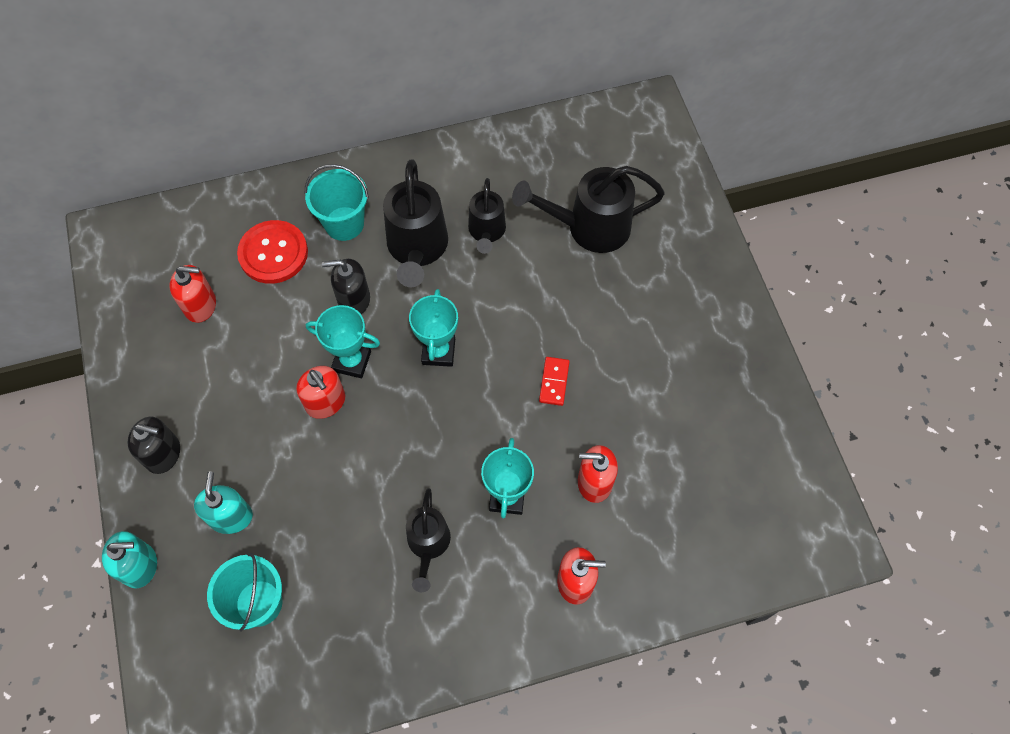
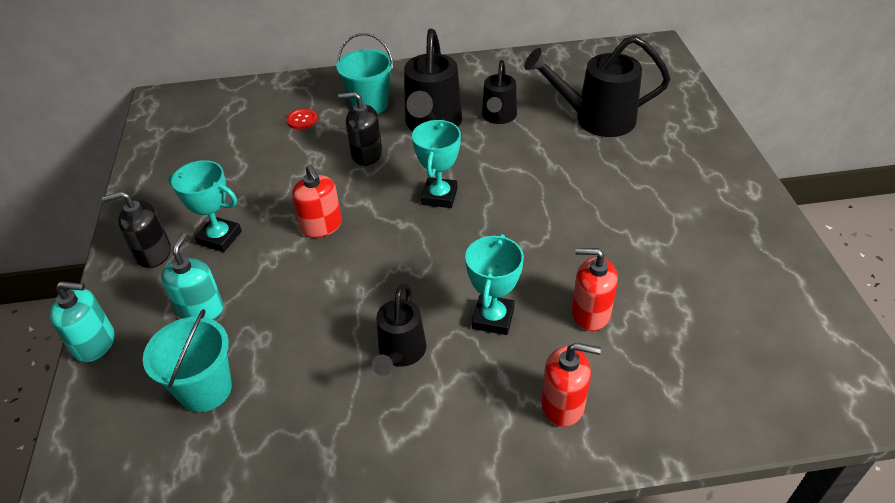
camera: 10 degrees right, 20 degrees down
(163, 454) = (153, 253): black soap dispenser -> black soap dispenser turned 150 degrees clockwise
(200, 305) = (226, 150): red soap dispenser -> none
(273, 253) = (302, 120): red button -> red button, size x0.48
(352, 361) = (354, 197): turquoise trophy -> turquoise trophy (220, 238)
(554, 382) = (552, 227): red domino -> none

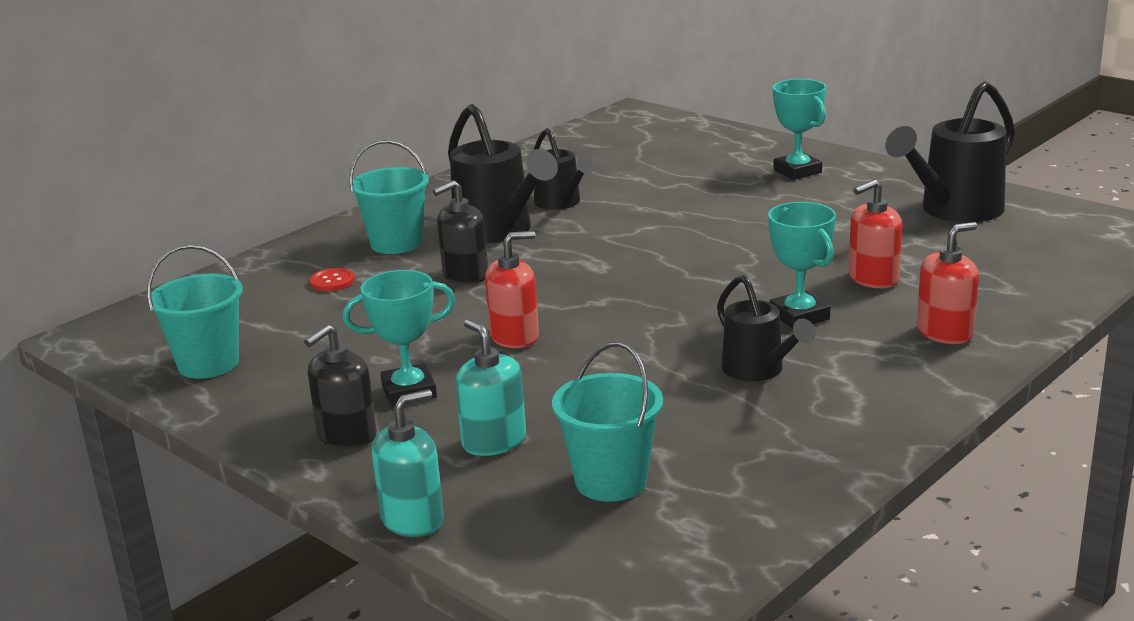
camera: 40 degrees left, 20 degrees down
(175, 153) = (208, 363): none -> turquoise bucket
(321, 226) = (514, 337): red soap dispenser -> red soap dispenser turned 45 degrees counterclockwise
(439, 196) = (603, 271): turquoise trophy -> turquoise trophy (797, 171)
(595, 119) = (661, 172): black watering can -> black watering can (954, 211)

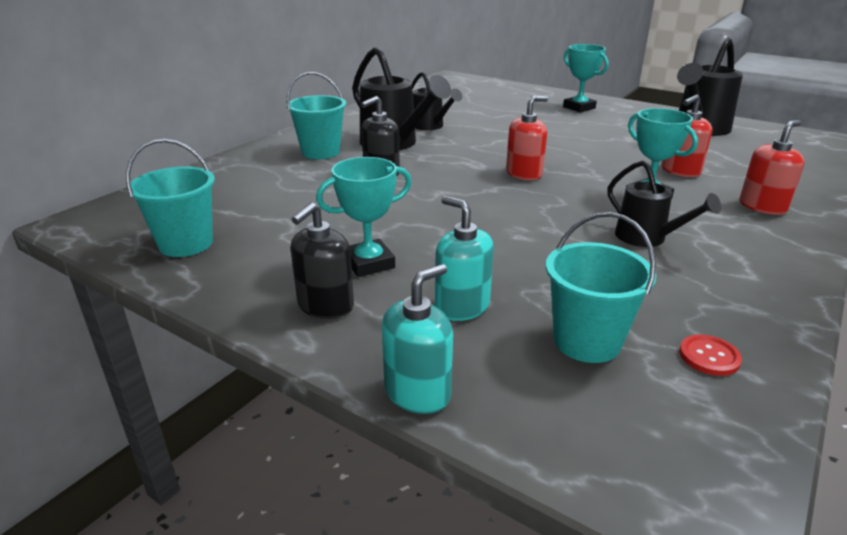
camera: 10 degrees left, 5 degrees up
(332, 281) = (278, 178): red button -> red button (709, 356)
(514, 337) = (439, 216): red soap dispenser -> red soap dispenser (524, 173)

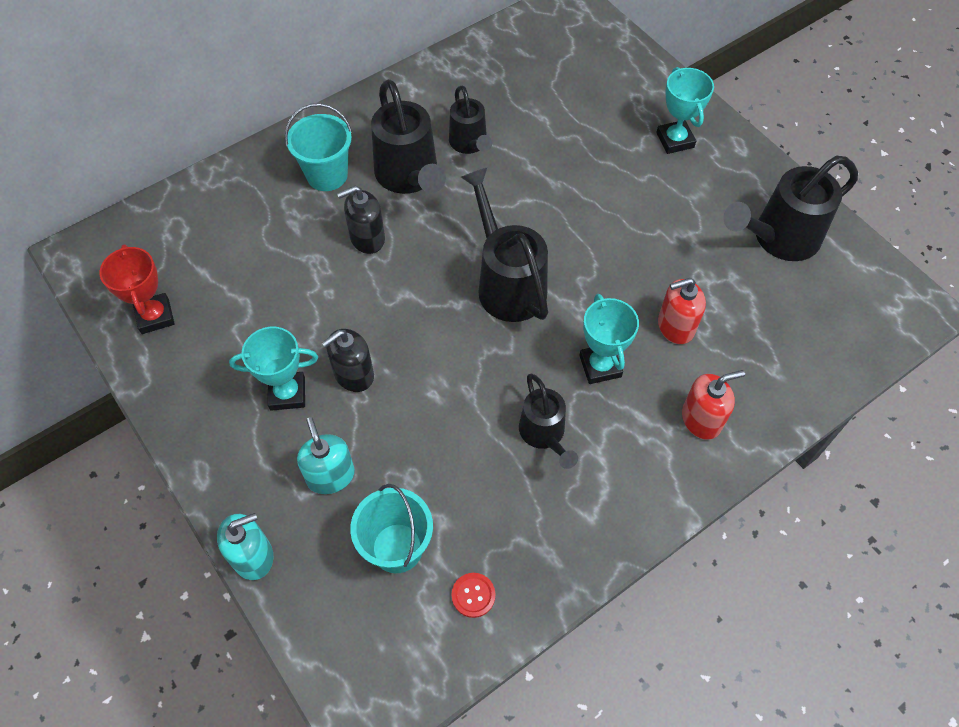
camera: 20 degrees right, 30 degrees up
(186, 244) = (155, 316): turquoise bucket -> red trophy
(325, 305) = (231, 440): black soap dispenser -> black soap dispenser (353, 374)
(524, 173) = (507, 283): red soap dispenser -> black watering can

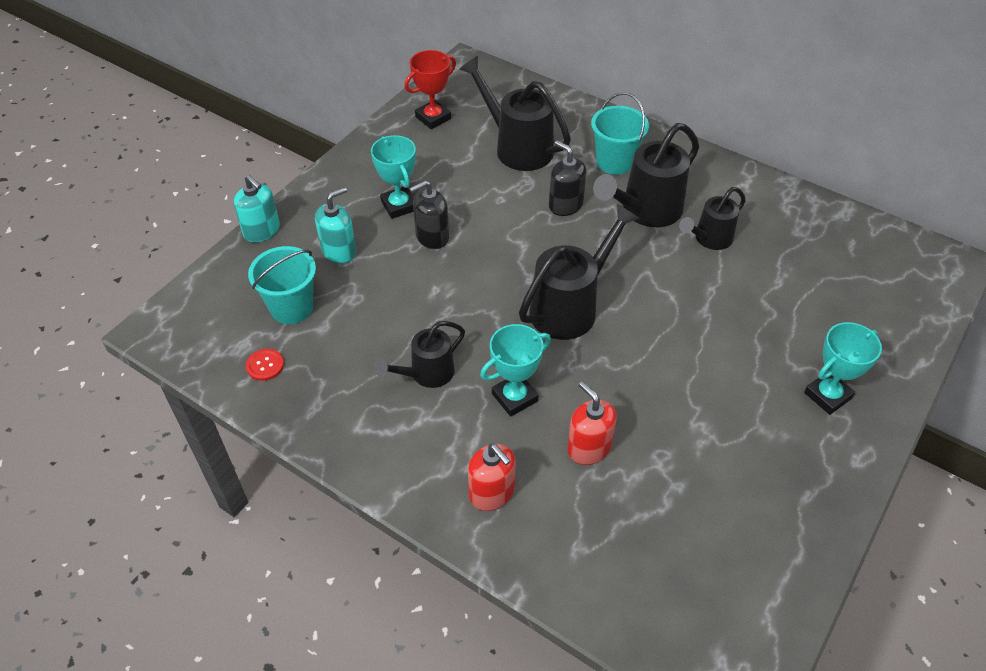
camera: 70 degrees right, 10 degrees down
(353, 374) = (432, 237): black soap dispenser -> black soap dispenser turned 60 degrees counterclockwise
(778, 238) = (755, 521): black watering can -> black watering can (517, 147)

